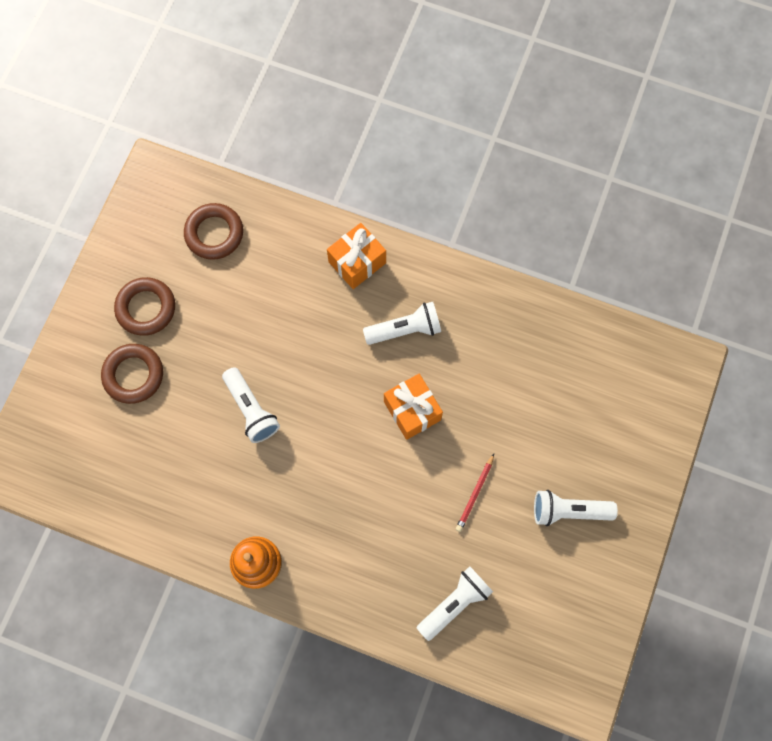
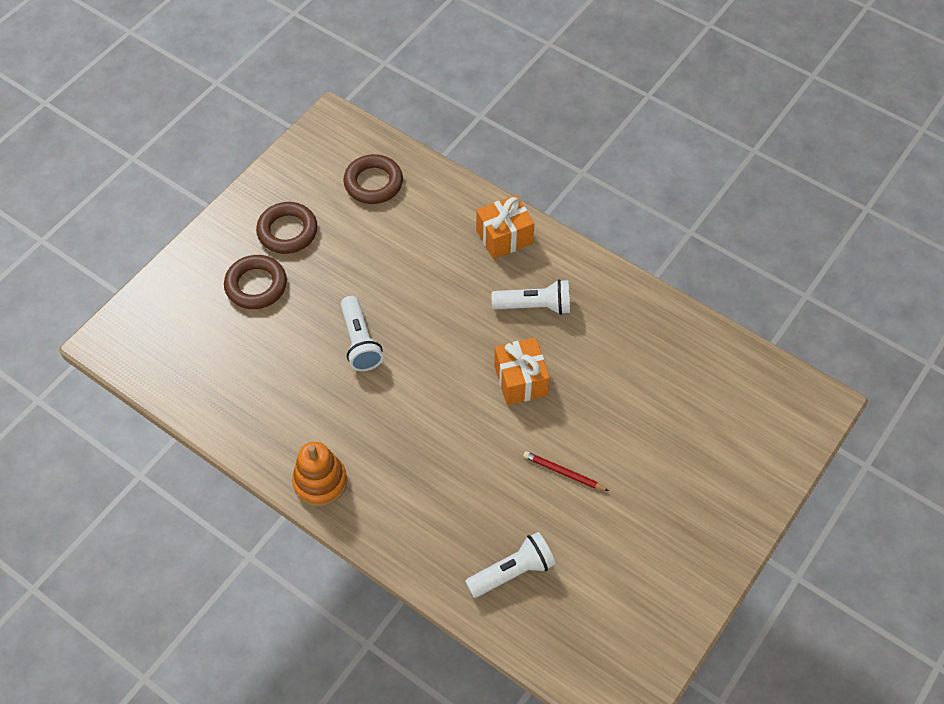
camera: 15 degrees right, 15 degrees down
(475, 494) = (563, 472): red pencil -> red pencil turned 75 degrees clockwise
(569, 511) = (658, 513): white flashlight -> none

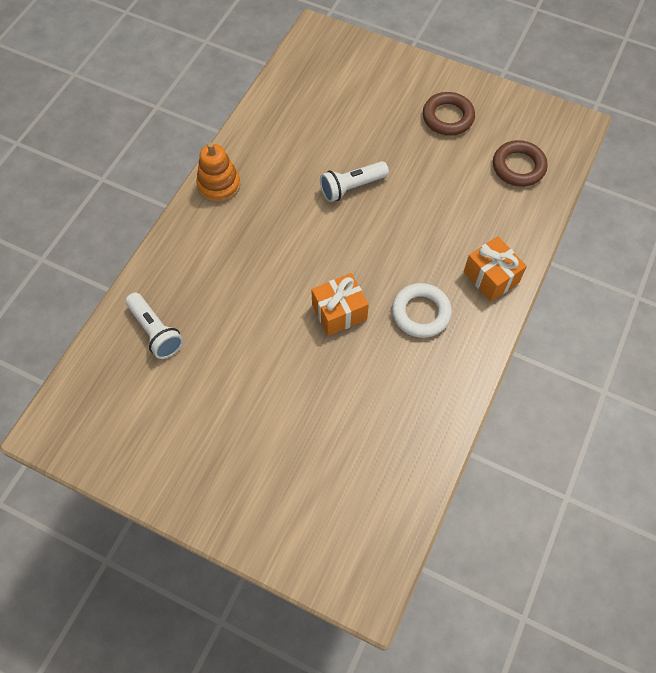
camera: 80 degrees right, 5 degrees up
(256, 285) = (388, 108): brown ring -> none
(534, 306) = (421, 313): white flashlight -> white ring
(563, 472) = (252, 359): red pencil -> none

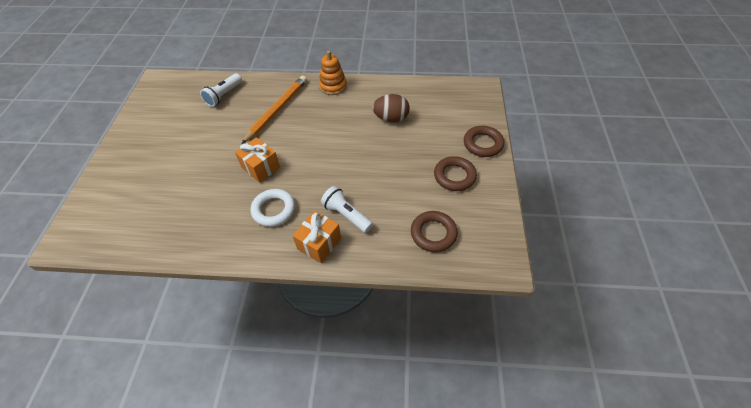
camera: 70 degrees right, 10 degrees down
(232, 267) = (277, 110): none -> orange pencil
(322, 142) = (391, 118): none -> brown egg
(352, 187) = (362, 143): white flashlight -> white flashlight (346, 215)
(411, 72) = (483, 144): none -> brown ring

